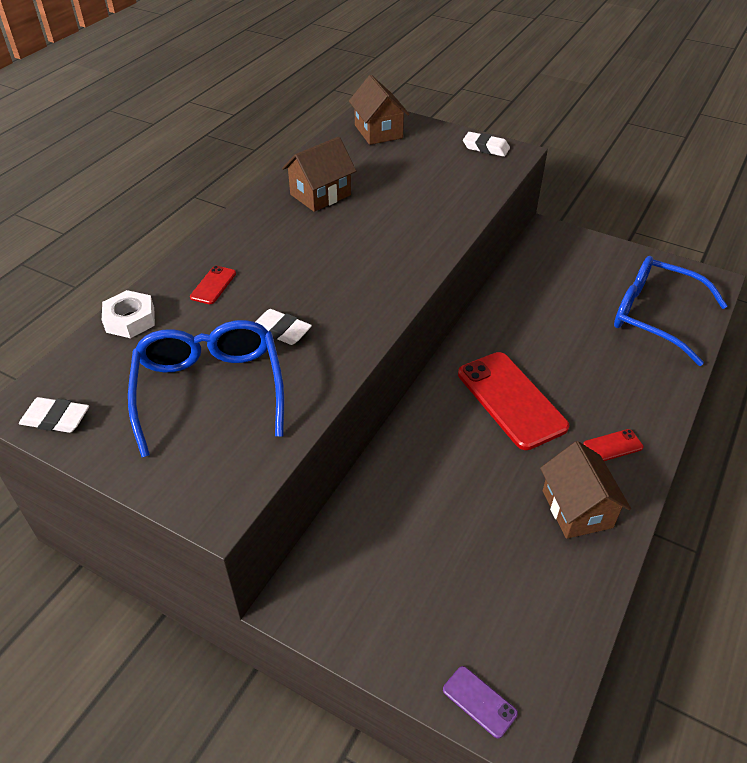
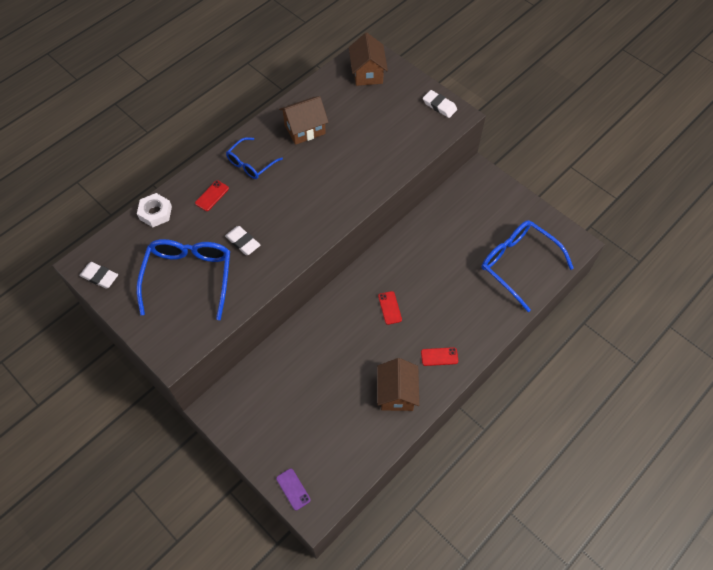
camera: 15 degrees right, 15 degrees up
(258, 241) = (251, 164): none -> blue glasses
(511, 400) = (389, 308): red phone -> red phone, size x0.44

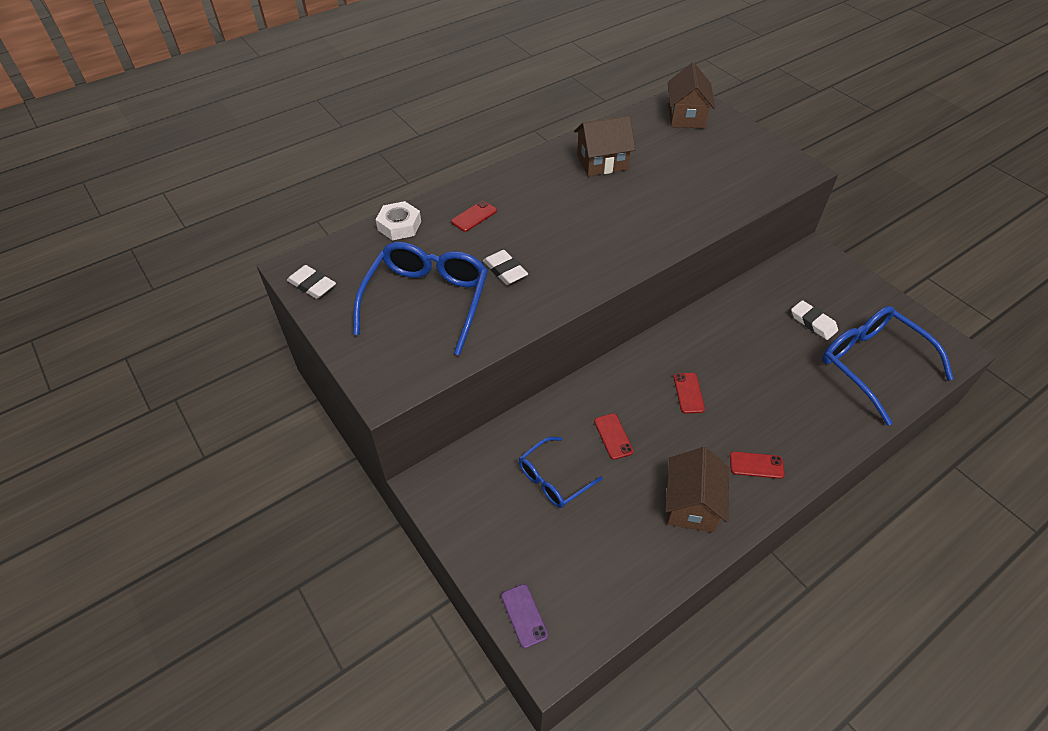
camera: 10 degrees right, 10 degrees down
(251, 164) = (529, 189): blue glasses -> blue glasses (553, 479)
(339, 350) = (613, 436): none -> red phone
(439, 106) = (777, 157): white eraser -> white eraser (813, 323)

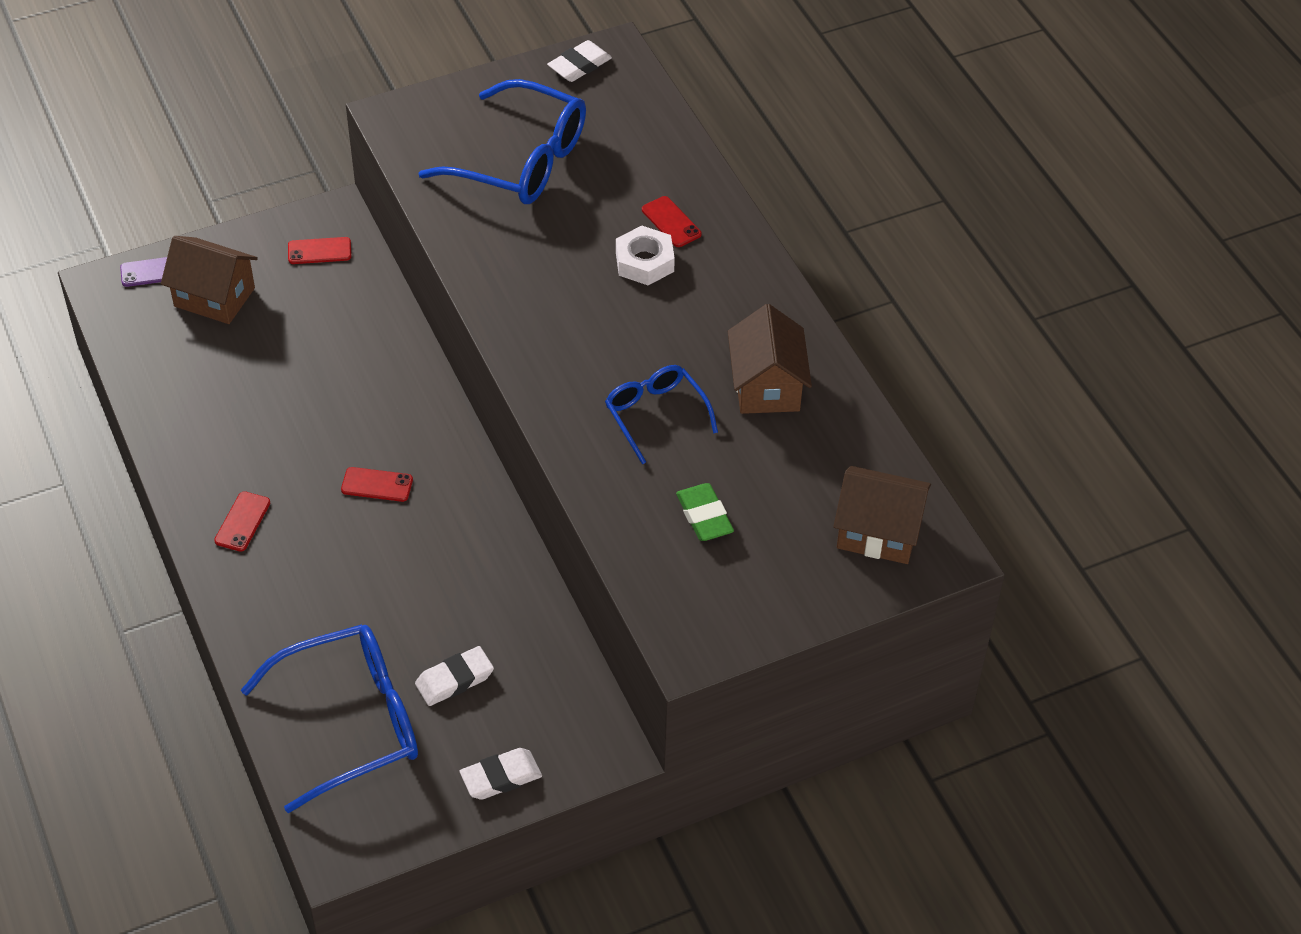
camera: 100 degrees right, 0 degrees up
(399, 225) = (671, 147): white nut -> white nut (644, 262)
(505, 270) = (552, 238): white eraser -> white eraser (501, 777)
(553, 479) = (300, 322): blue glasses -> blue glasses (655, 415)
(613, 436) = (338, 390): red phone -> red phone (319, 251)
(691, 504) = (216, 441): brown house -> brown house (214, 297)
(710, 174) = (704, 516): none -> green eraser

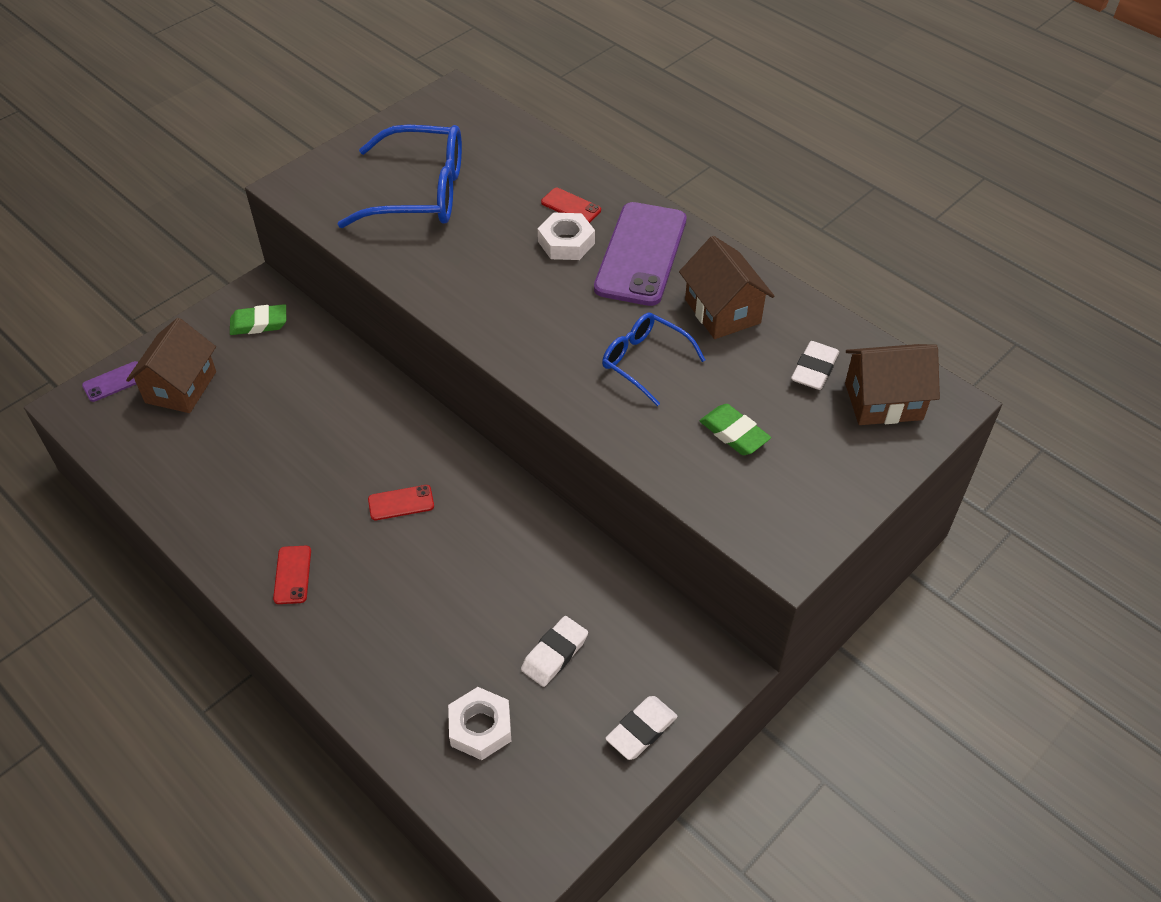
camera: 20 degrees left, 0 degrees up
(214, 297) = (181, 387): brown house -> brown house turned 75 degrees counterclockwise
(319, 251) = (259, 323): red phone -> green eraser
(352, 722) = (480, 727): blue glasses -> white nut
(579, 65) = (431, 110): white eraser -> white eraser (814, 369)
(716, 298) = (641, 254): none -> purple phone

